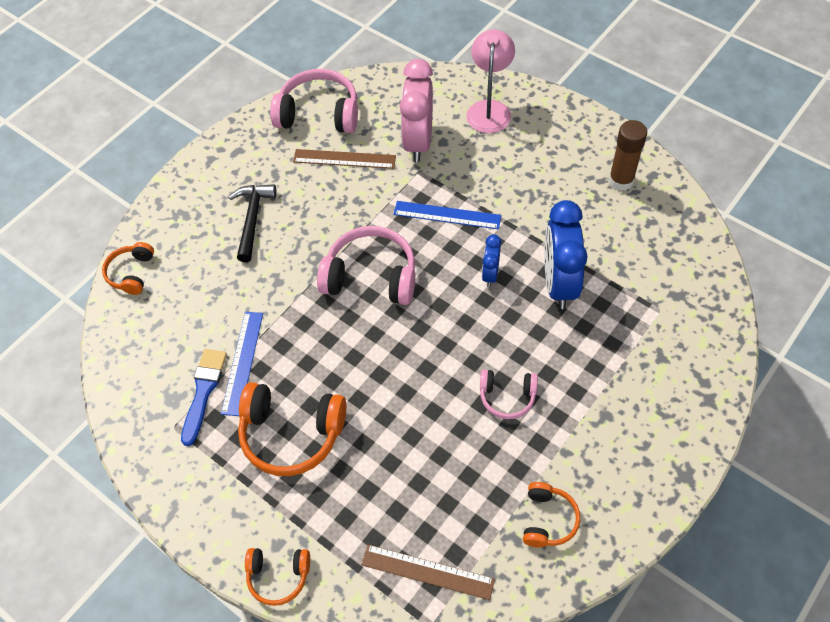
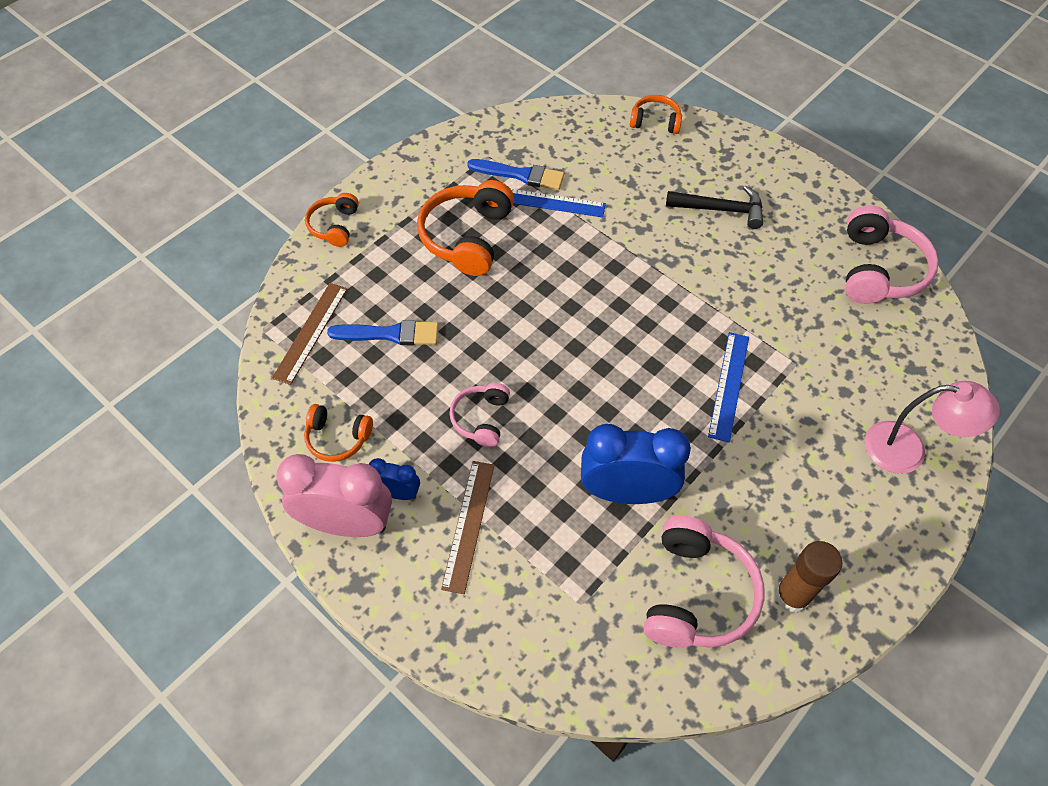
camera: 90 degrees right, 0 degrees up
(344, 159) = (809, 291): brown ruler -> brown ruler (468, 525)
(371, 276) = (644, 307): pink headphones -> pink headphones (697, 594)
(418, 142) = (843, 365): pink clock -> pink clock (346, 523)
(422, 491) = (390, 334): none -> blue brush
(490, 274) = (642, 421): blue clock -> blue clock (397, 493)

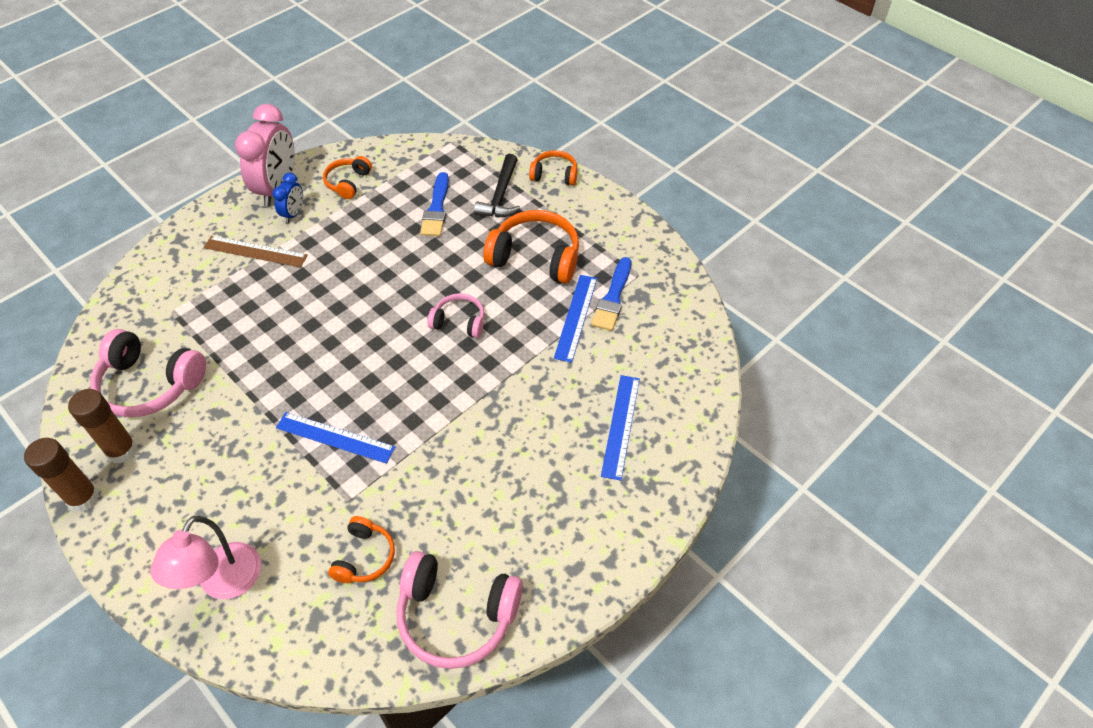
camera: 95 degrees right, 5 degrees down
(311, 332) = (446, 166): brown ruler -> none
(481, 418) = (344, 261): pink headphones -> pink headphones (459, 321)
(626, 492) = (251, 348): blue clock -> none
(655, 121) = (696, 420): orange headphones -> orange headphones (364, 557)
(671, 169) = (621, 426): none -> blue ruler
(721, 209) = (559, 465): black hammer -> black hammer (501, 196)
(859, 618) = (83, 498): none -> brown glue stick

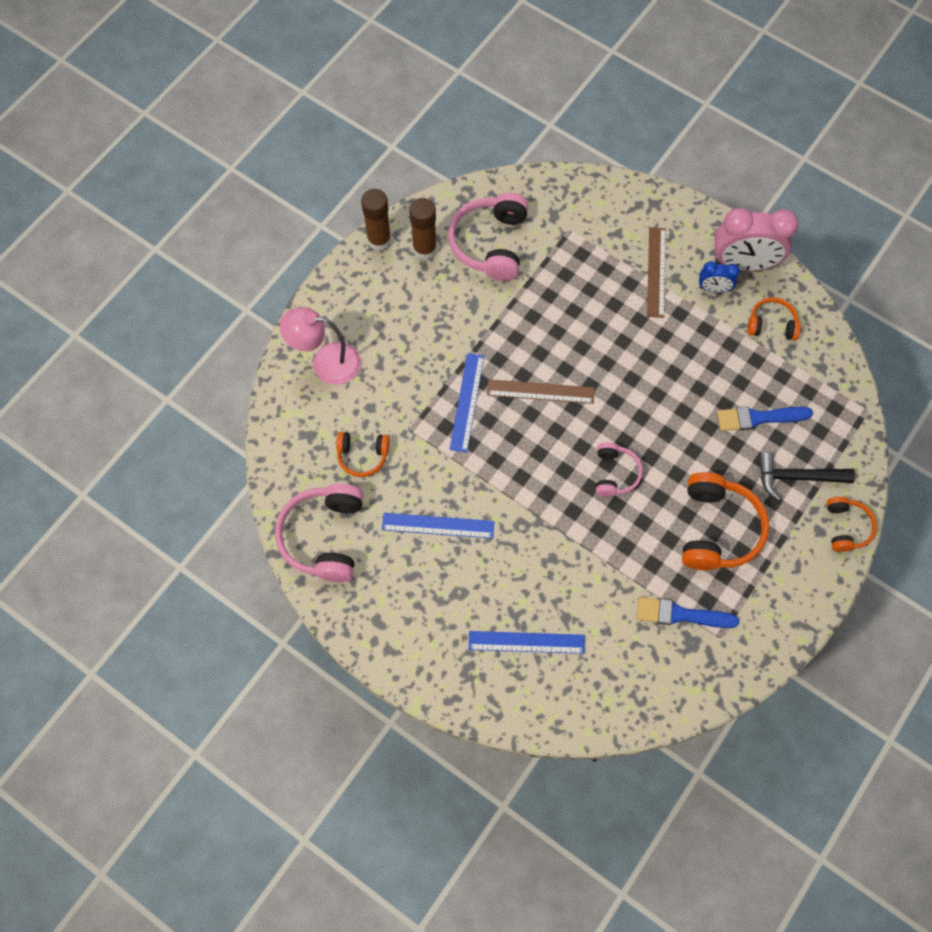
camera: 80 degrees right, 15 degrees up
(348, 368) = (540, 391): none -> brown ruler
(576, 317) = (647, 582): blue ruler -> blue ruler (438, 526)

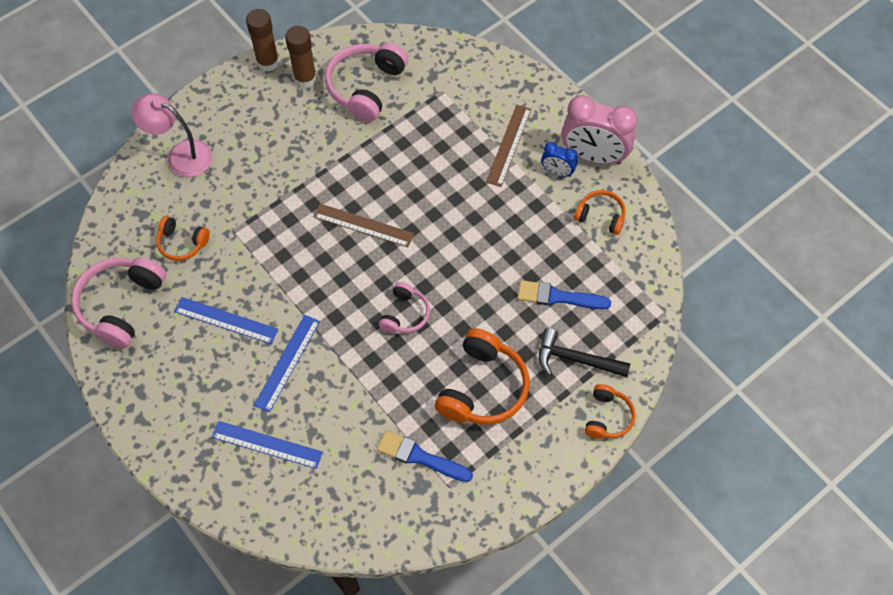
camera: 15 degrees right, 5 degrees down
(467, 402) = (293, 219): blue ruler -> blue ruler (287, 362)

